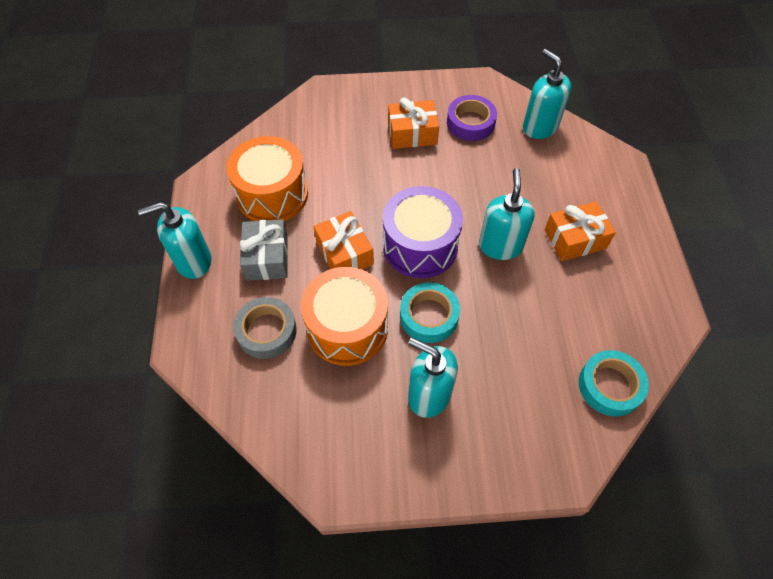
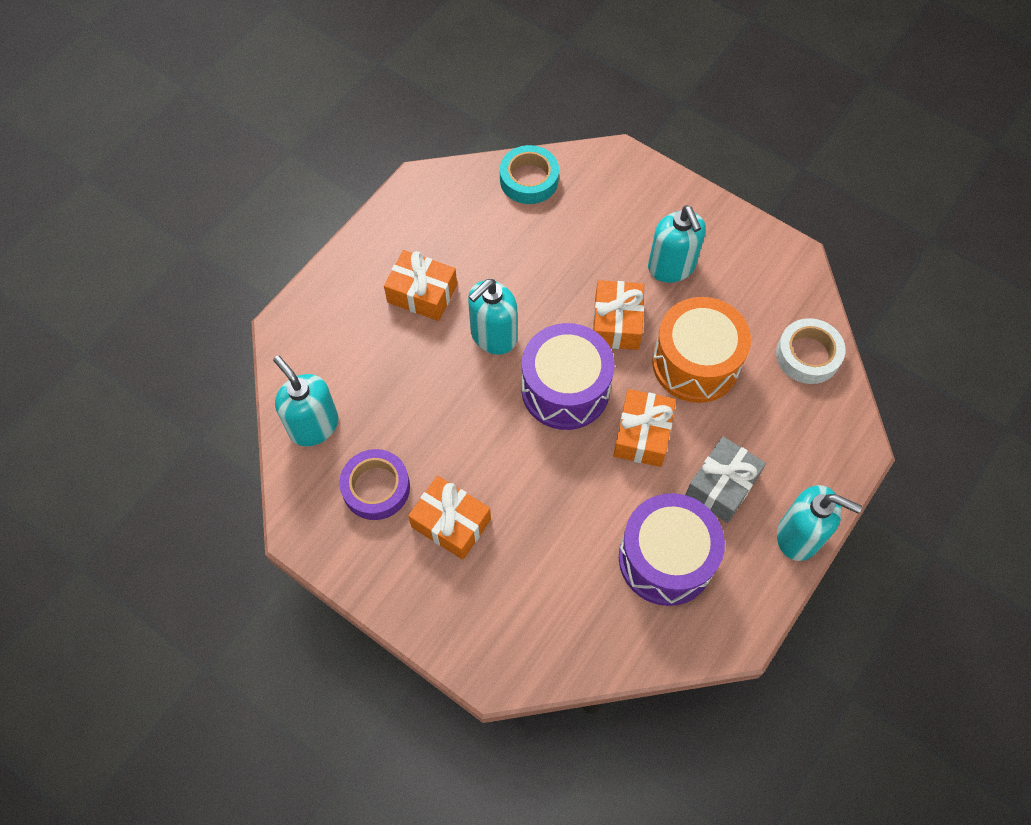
camera: 140 degrees left, 5 degrees up
(265, 398) = (807, 355): none -> white tape
(266, 331) = (770, 411): grey tape -> none
(272, 194) = (666, 559): orange drum -> purple drum
(429, 316) = (616, 323): turquoise tape -> orange gift
(539, 127) = (313, 425): turquoise soap dispenser -> turquoise soap dispenser turned 135 degrees clockwise

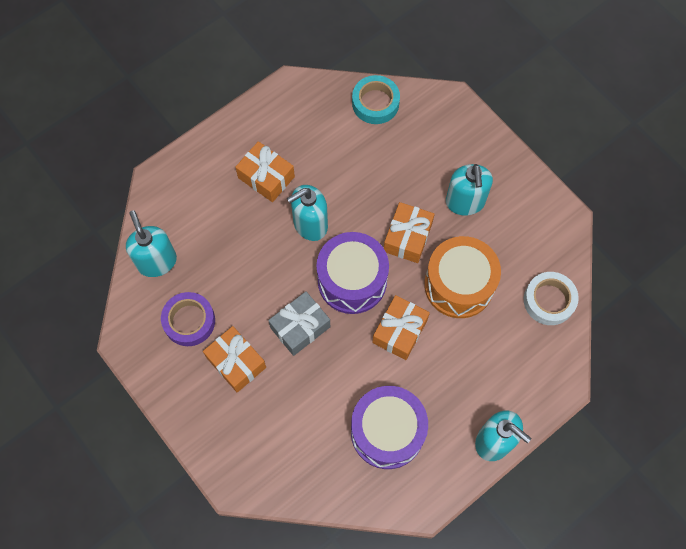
camera: 15 degrees right, 5 degrees up
(722, 485) = (447, 387): grey gift -> grey gift (300, 327)

